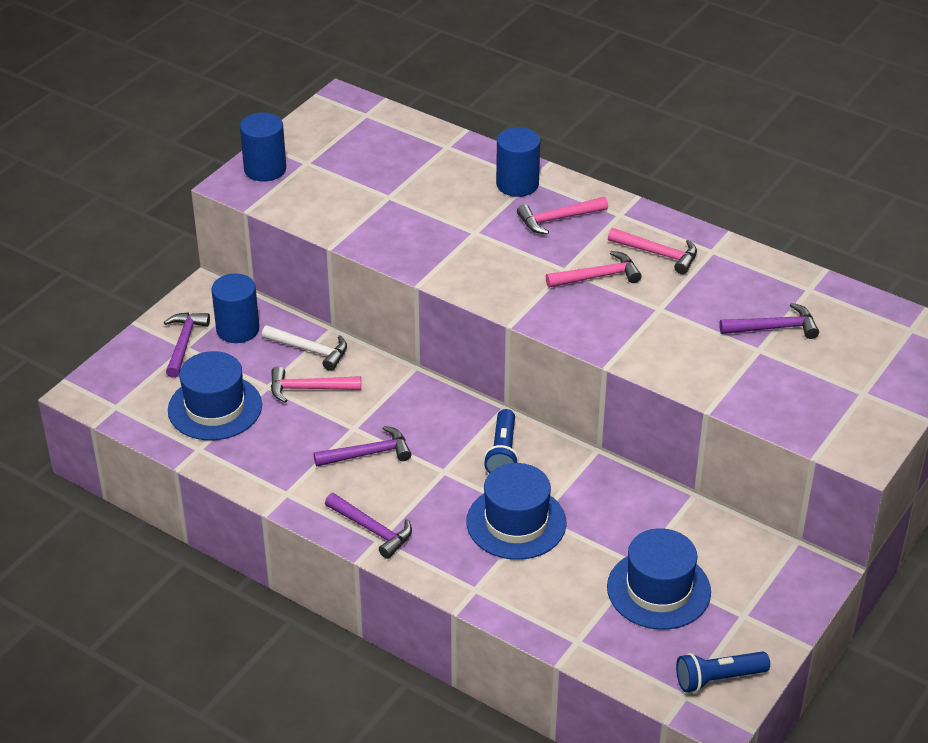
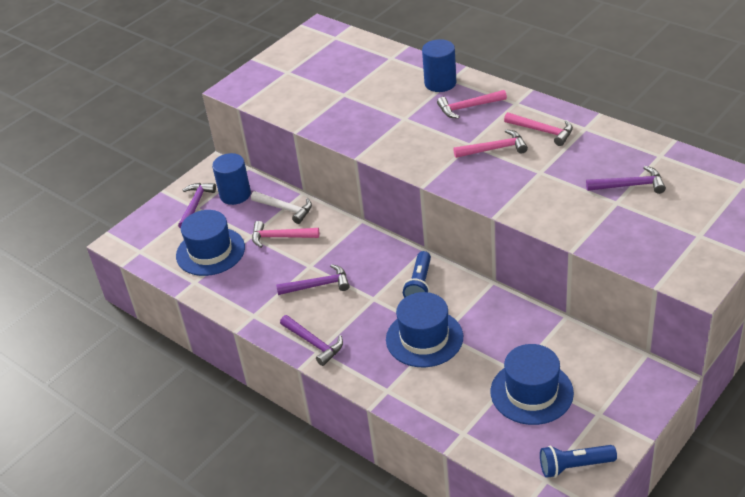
camera: 10 degrees right, 0 degrees up
(265, 169) = (257, 77): blue cylinder -> none

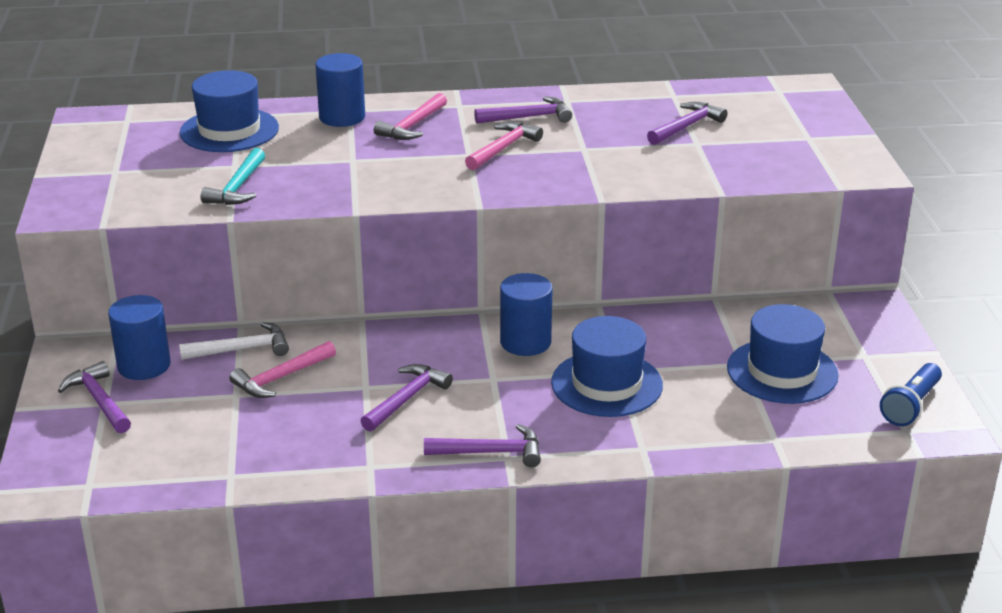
camera: 50 degrees left, 10 degrees down
(210, 251) = (203, 435): blue hat -> blue hat (229, 130)
(326, 111) = (238, 188): none -> turquoise hammer
(420, 284) = (525, 342): blue flashlight -> blue cylinder
(543, 131) = (529, 117): pink hammer -> purple hammer

